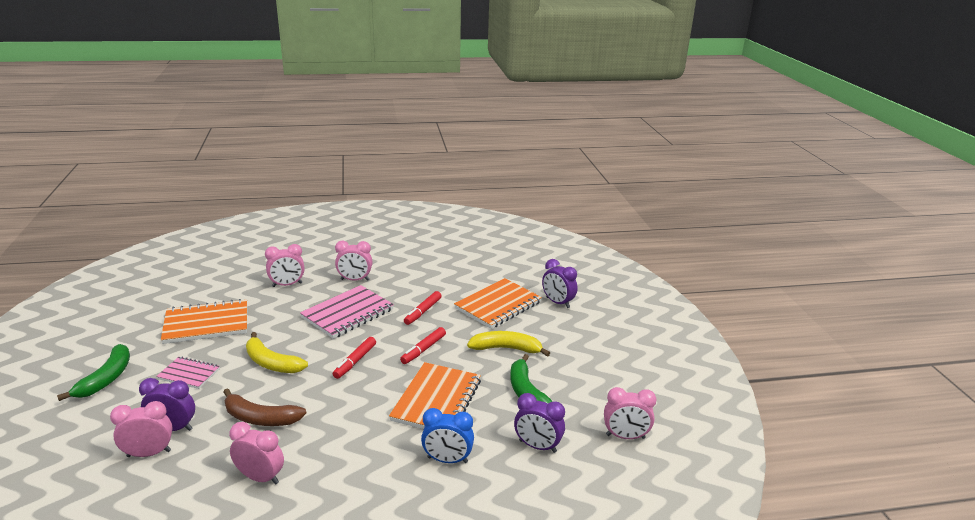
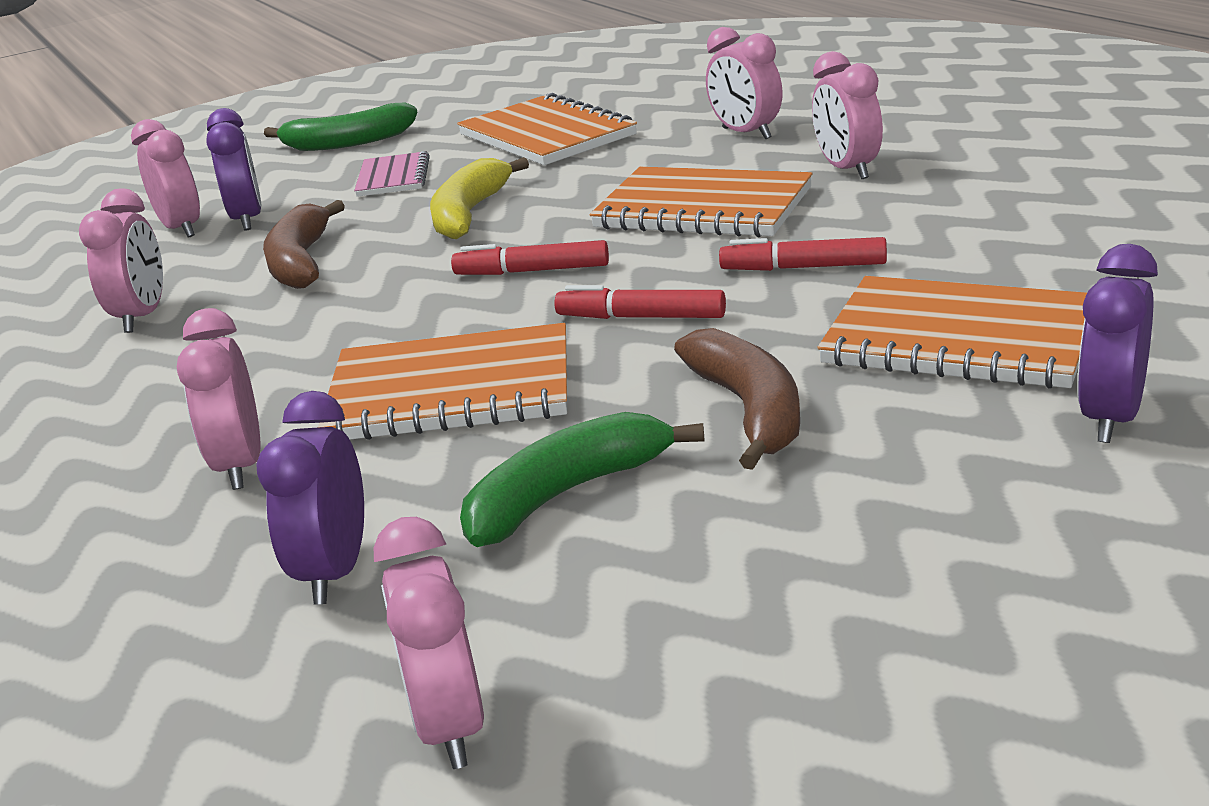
camera: 75 degrees right, 0 degrees up
(348, 314) = (703, 208): pink notebook -> orange notebook
(447, 460) = (240, 466): blue clock -> pink clock
(506, 349) = (749, 410): yellow banana -> brown banana

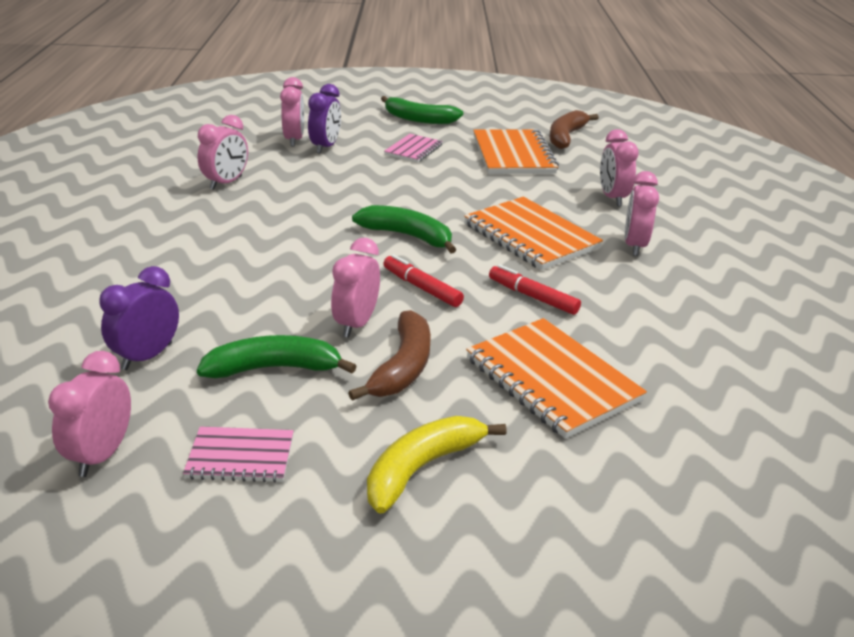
camera: 25 degrees right, 5 degrees up
(240, 466) = (174, 283): pink clock -> pink clock (356, 324)
(301, 262) = (319, 182): brown banana -> brown banana (566, 137)
(451, 391) = (295, 287): orange notebook -> none
(469, 213) = (421, 188): yellow banana -> yellow banana (422, 468)
(532, 271) = (407, 236): red marker -> green banana
(677, 617) = (240, 457): none -> pink notebook
(1110, 418) = (562, 467): purple clock -> none

